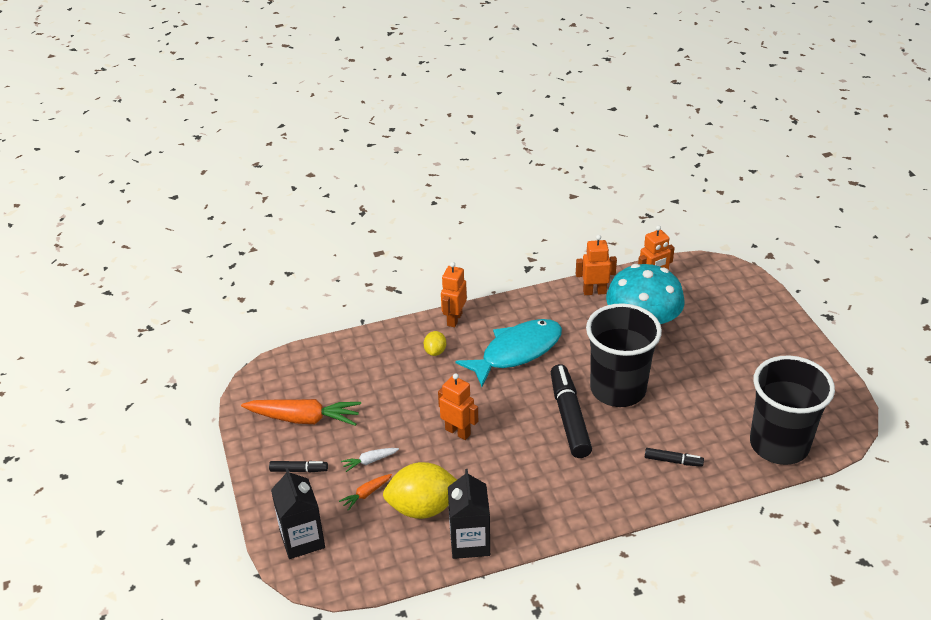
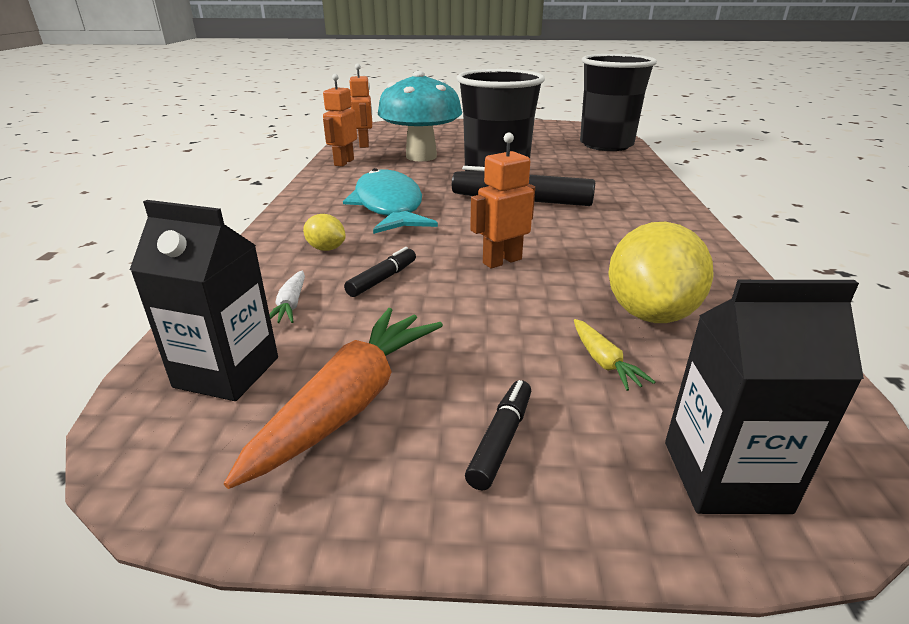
camera: 70 degrees left, 10 degrees down
(366, 494) = (604, 362): orange carrot -> yellow carrot
(369, 461) = (522, 344): white carrot -> white carrot (290, 305)
(454, 319) = (281, 227): orange robot -> none
(469, 542) = (726, 290): black carton -> black carton (227, 372)
(673, 461) = (611, 175): black marker -> black marker (383, 279)

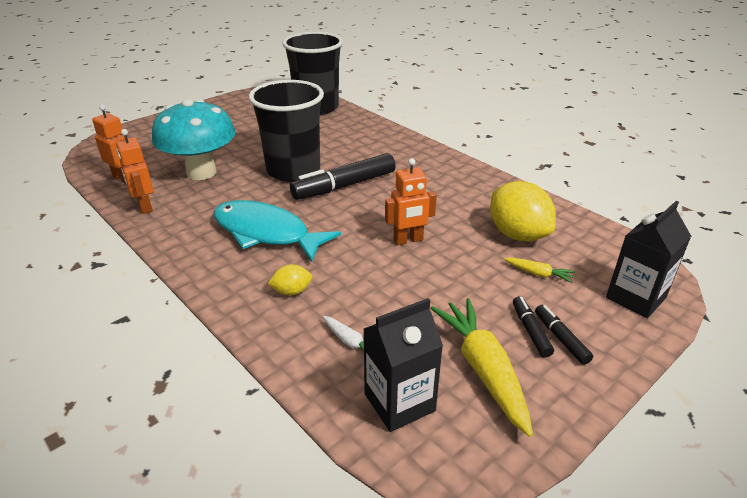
camera: 45 degrees left, 5 degrees up
(350, 402) = (483, 369): orange carrot -> yellow carrot
(383, 279) = (369, 291): black marker -> black marker (530, 330)
(501, 261) = (408, 240): orange robot -> orange robot turned 120 degrees counterclockwise

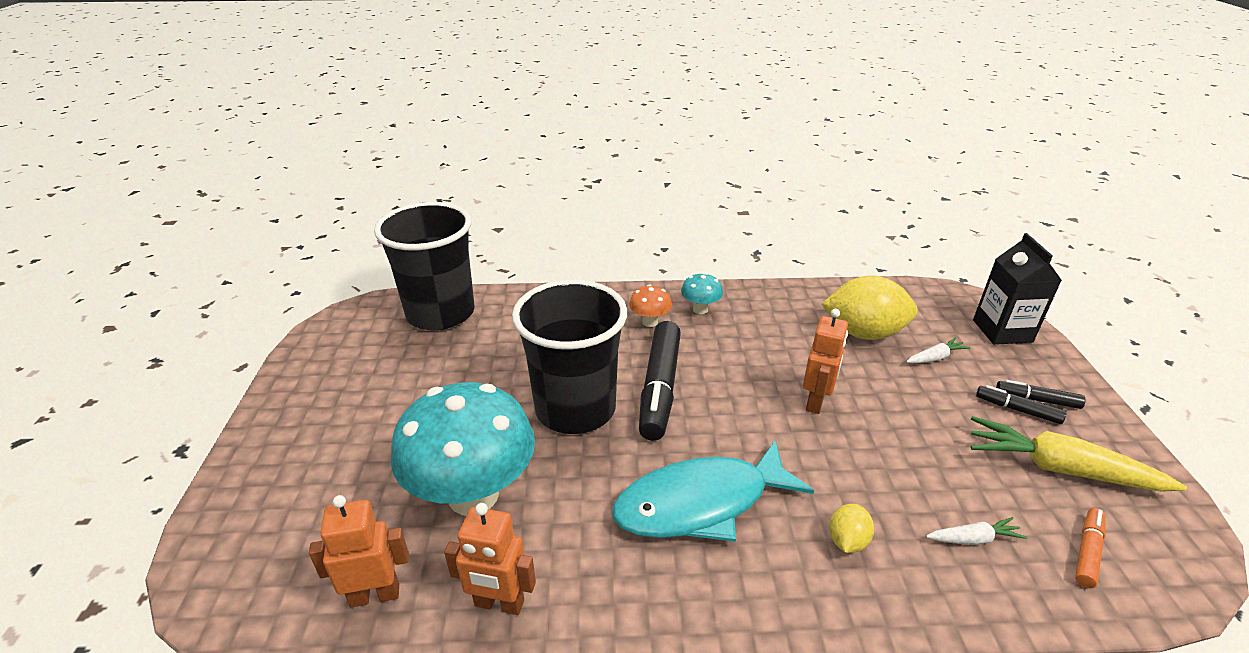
camera: 50 degrees left, 0 degrees up
(399, 402) = (1087, 552): black carton -> orange marker
(400, 160) = (650, 322): none -> orange mushroom
(440, 169) = (700, 309): none -> turquoise mushroom
(539, 274) = (935, 357): yellow carrot -> white carrot

